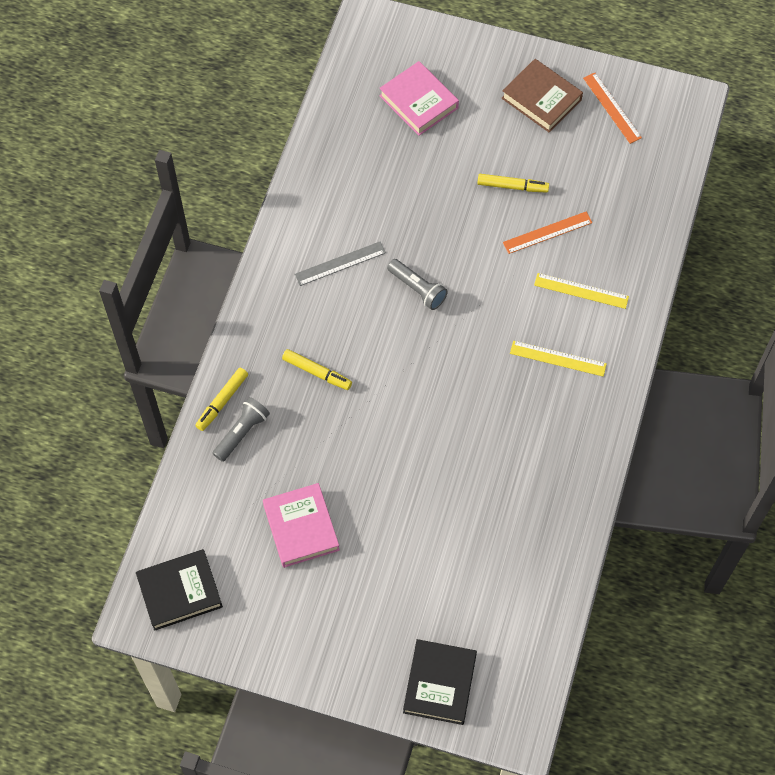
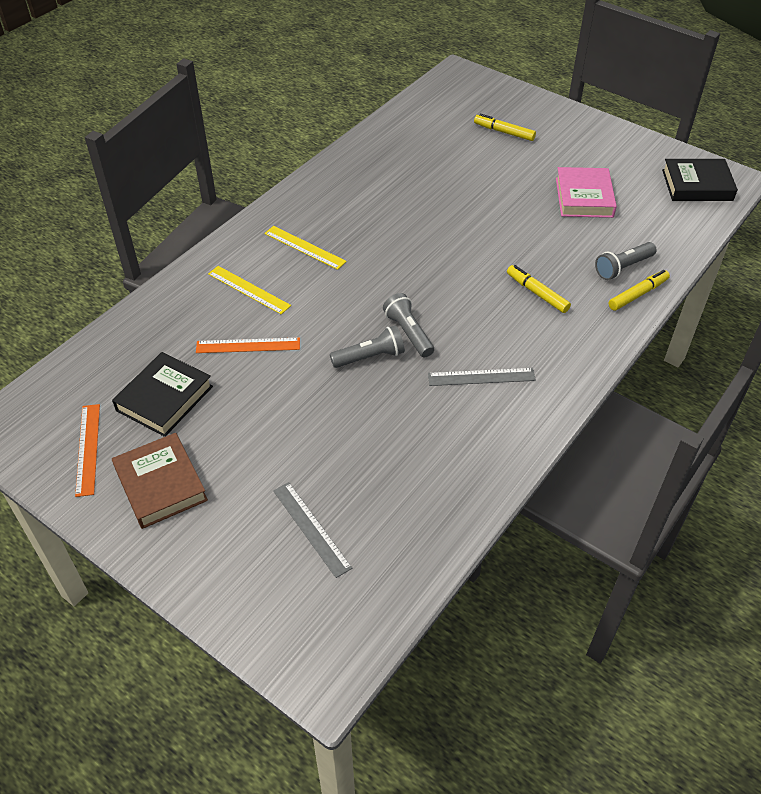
camera: 160 degrees left, 15 degrees down
(419, 102) = (311, 528): pink book -> grey ruler
(439, 684) = (504, 101): black book -> black book (164, 398)
(440, 254) = (370, 357): none -> grey flashlight
(512, 186) = (256, 398): yellow marker -> yellow marker (504, 132)

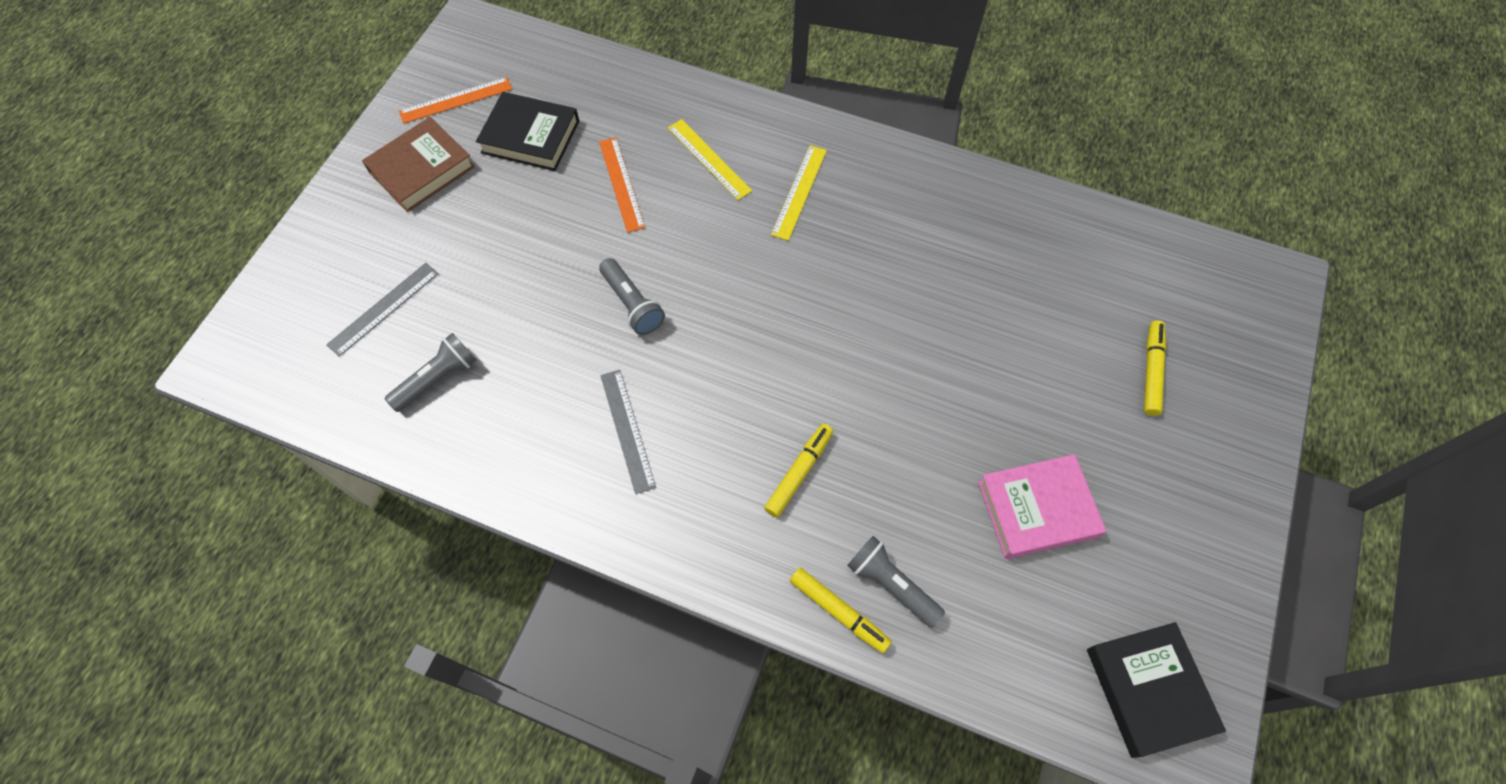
camera: 75 degrees right, 15 degrees up
(248, 289) = (709, 159): yellow ruler -> yellow ruler turned 60 degrees counterclockwise
(409, 333) = (682, 335): grey flashlight -> grey flashlight (438, 379)

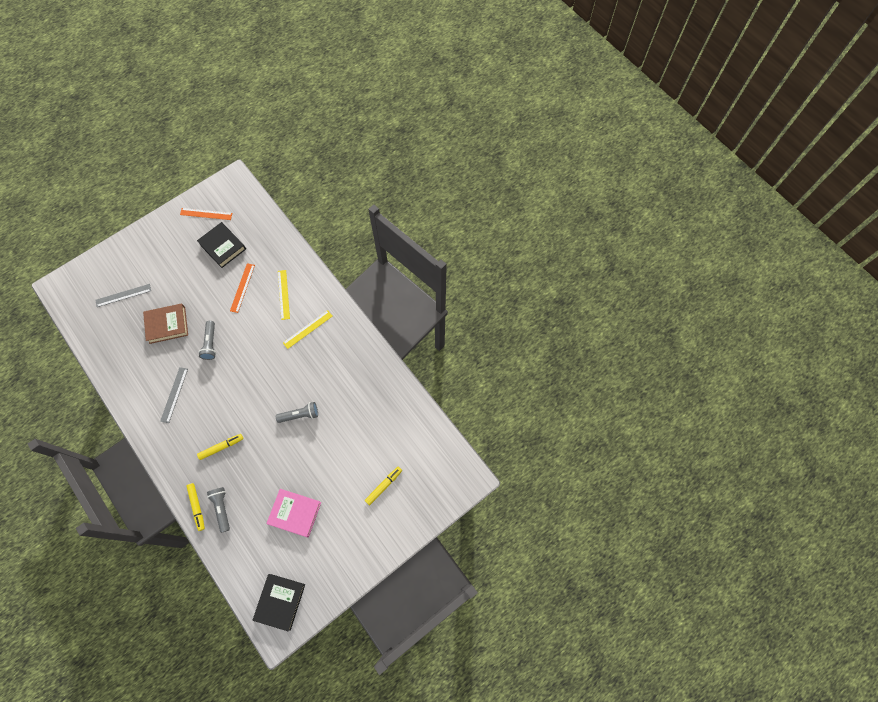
camera: 30 degrees right, 5 degrees up
(422, 169) = (173, 240): brown book -> brown book (167, 325)
(438, 379) = (124, 336): grey flashlight -> grey flashlight (300, 415)

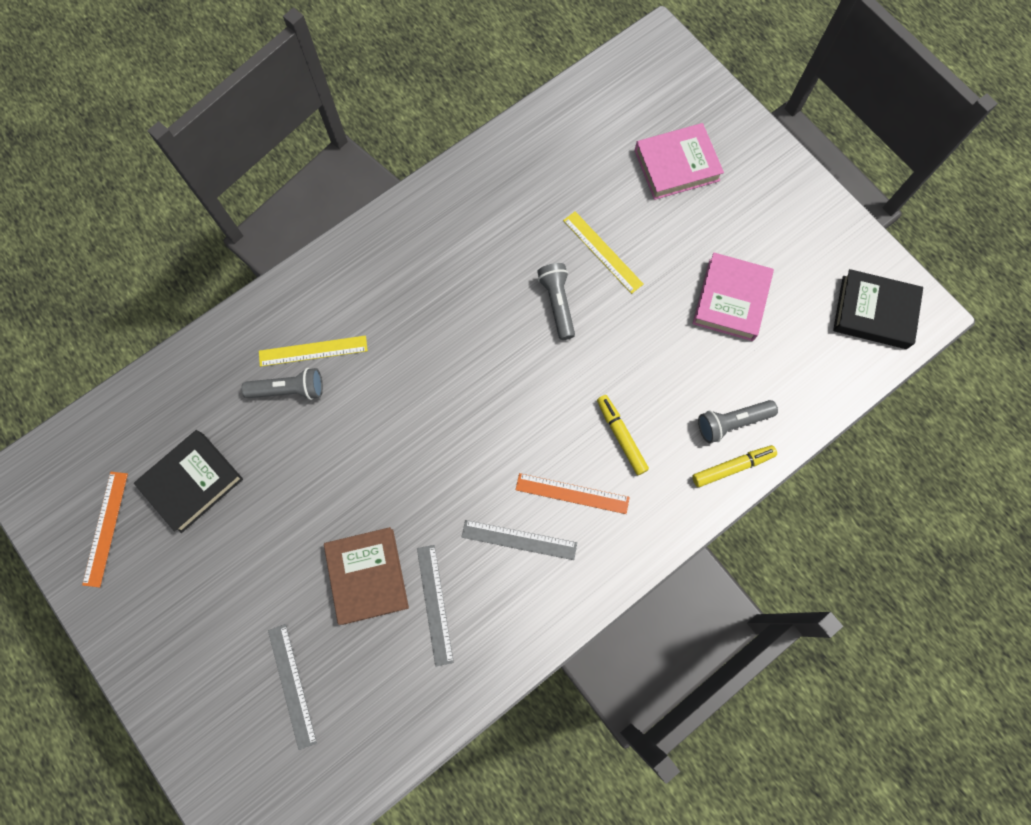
camera: 90 degrees left, 5 degrees up
(149, 355) = (435, 604): none -> grey ruler
(210, 343) = (412, 481): grey flashlight -> grey flashlight (289, 390)
(242, 287) = (292, 432): orange ruler -> orange ruler (572, 493)
(307, 329) = (389, 301): yellow ruler -> yellow ruler (602, 252)
(384, 486) = (676, 165): yellow marker -> pink book

